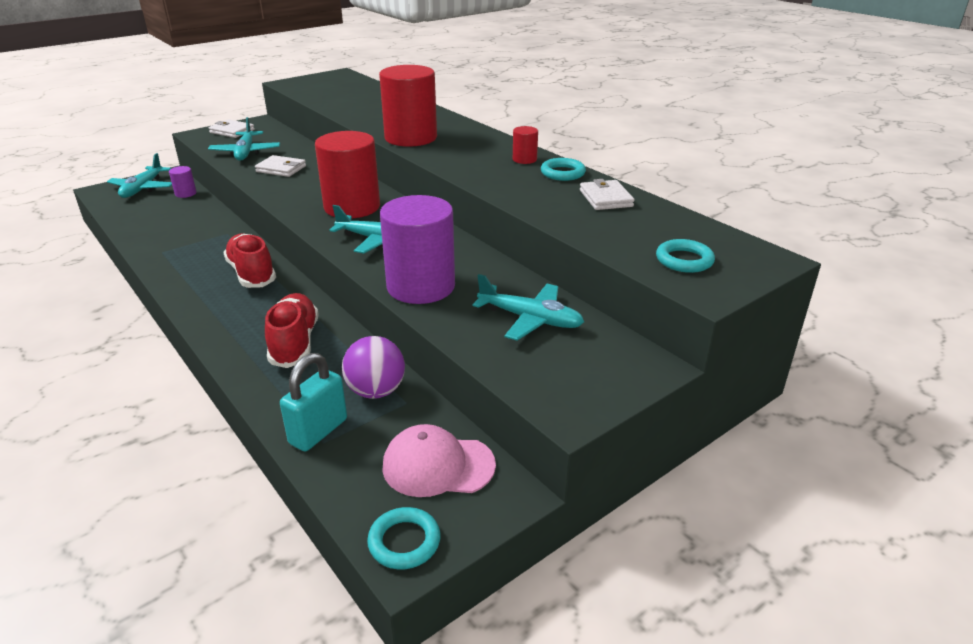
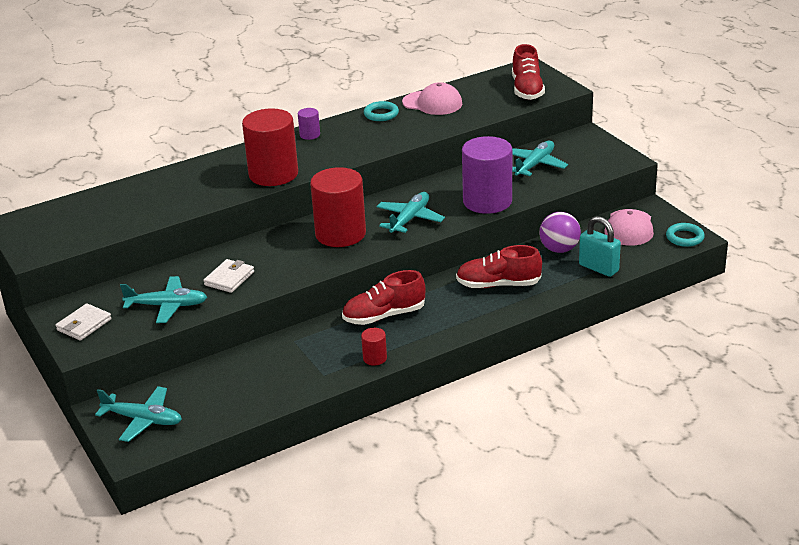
camera: 80 degrees left, 0 degrees up
(185, 193) = (175, 384): purple cylinder -> purple cylinder (310, 135)
(524, 159) = (347, 127): red cylinder -> red cylinder (375, 358)
(605, 198) = (432, 103): white wallet -> pink cap
(684, 260) = (527, 90): turquoise ring -> red shoe

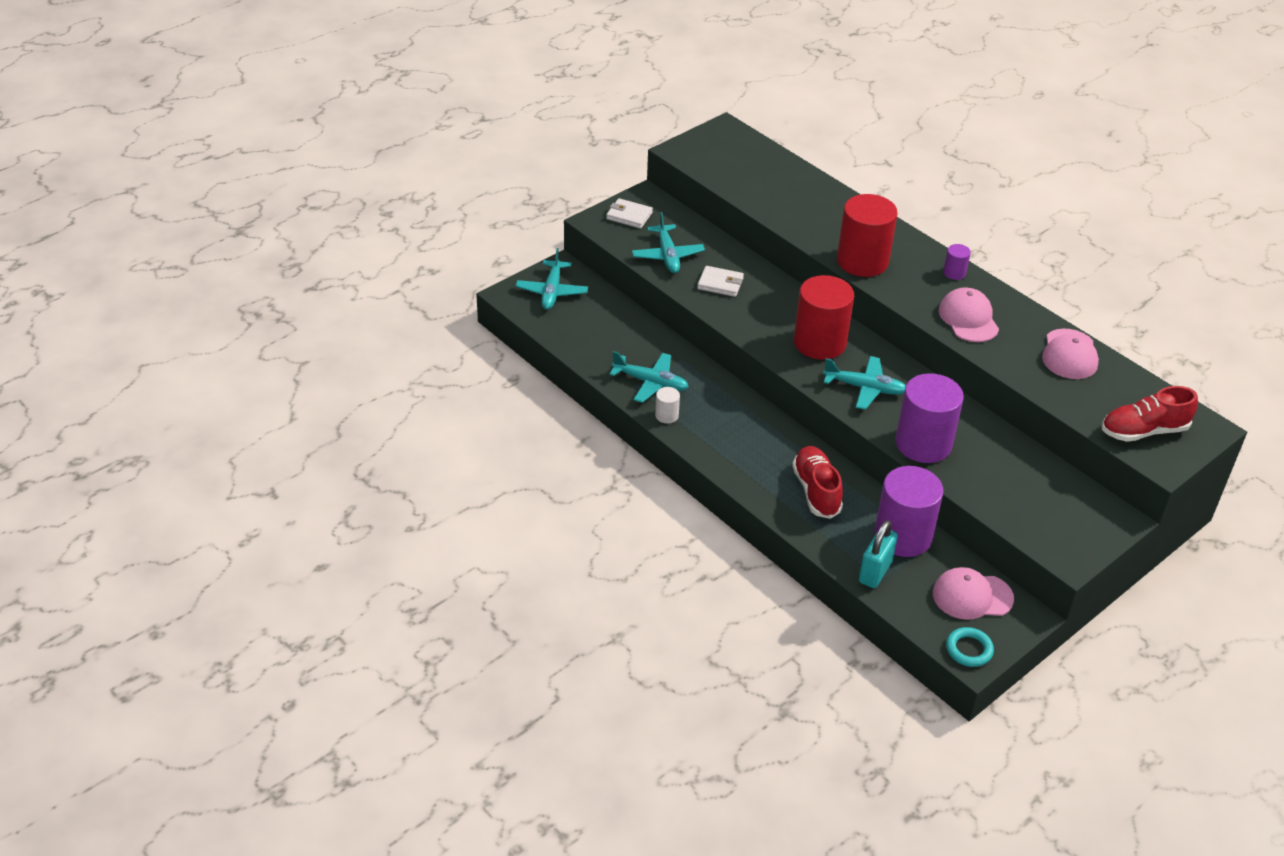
camera: 75 degrees right, 10 degrees up
(373, 137) = (968, 318): none -> pink cap
(375, 358) = (666, 415): red cylinder -> white cylinder
(381, 114) = (1024, 318): turquoise ring -> none
(384, 316) = (737, 413): red shoe -> none
(535, 165) = (1022, 477): turquoise plane -> turquoise plane (651, 383)
(559, 249) = (903, 536): purple ball -> purple cylinder

